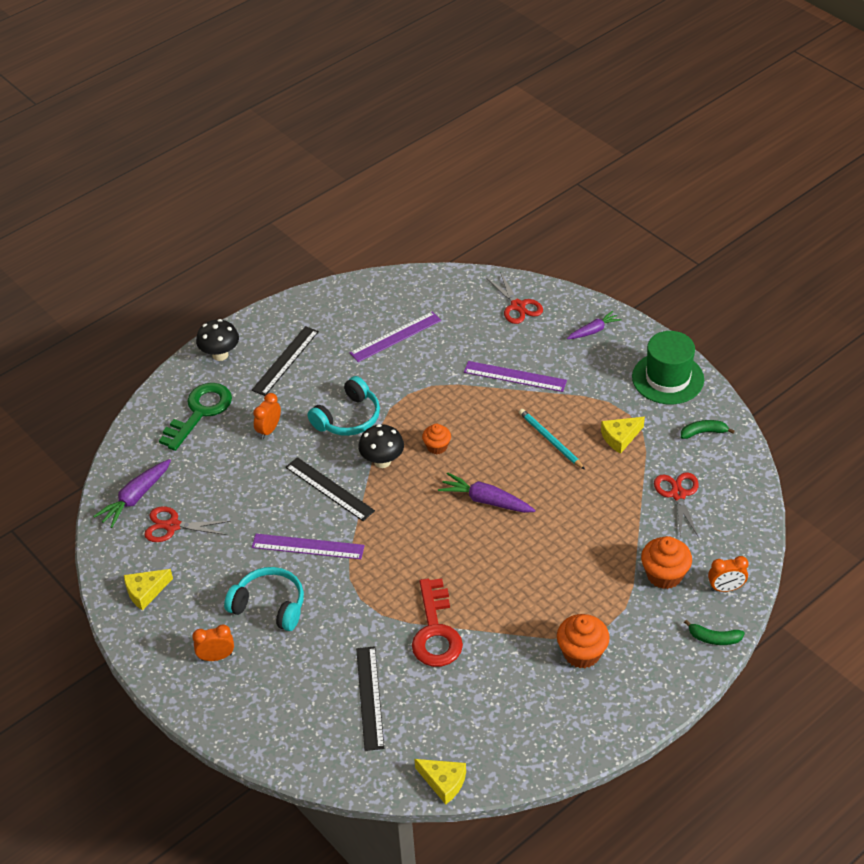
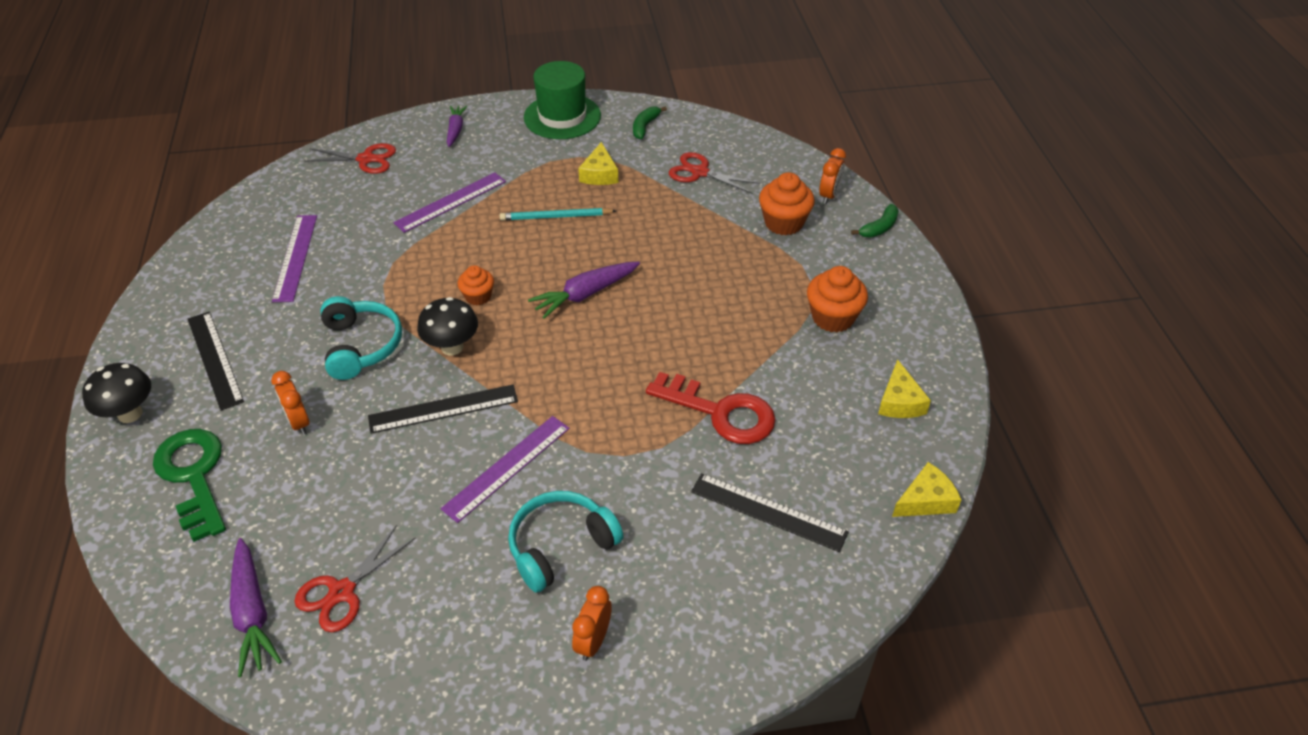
camera: 60 degrees left, 0 degrees up
(146, 592) = (420, 675): yellow cheese -> yellow cheese (899, 401)

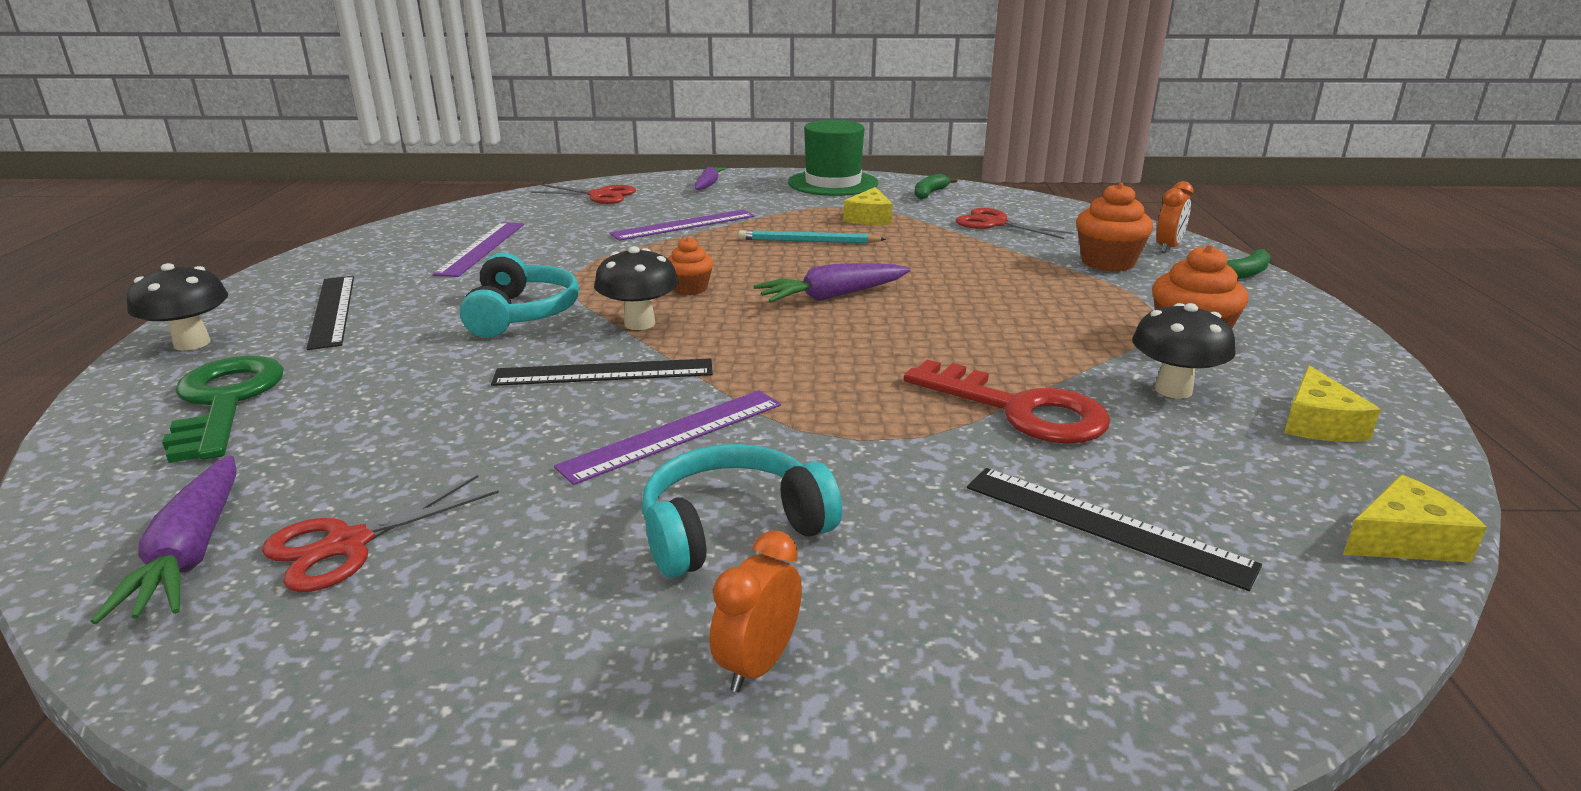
camera: 10 degrees right, 20 degrees down
(299, 422) = (400, 368): orange clock -> none
(817, 378) = (1173, 390): none -> black mushroom

